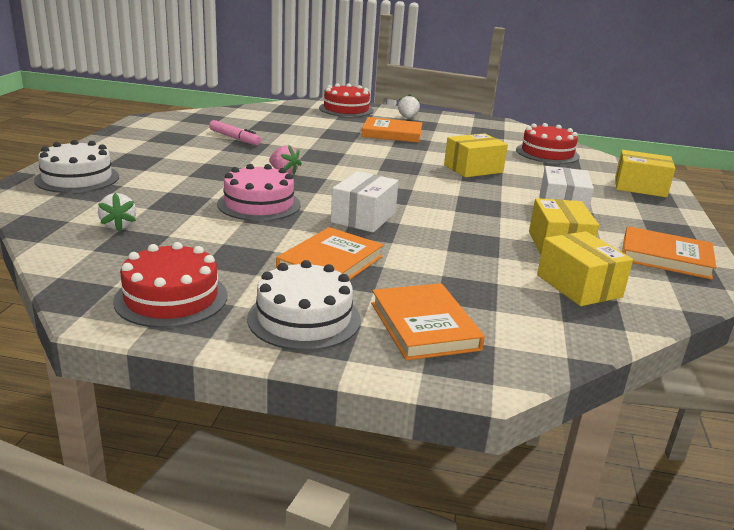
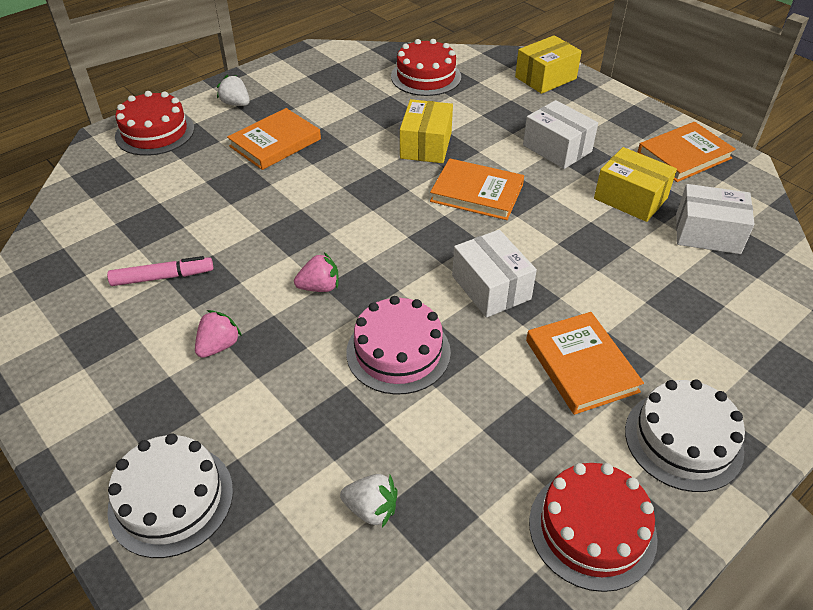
camera: 50 degrees left, 20 degrees up
(200, 161) = (219, 346): none -> pink strawberry
(424, 326) = (732, 365): orange book -> orange book (477, 193)
(578, 286) = (707, 233): yellow box -> white box

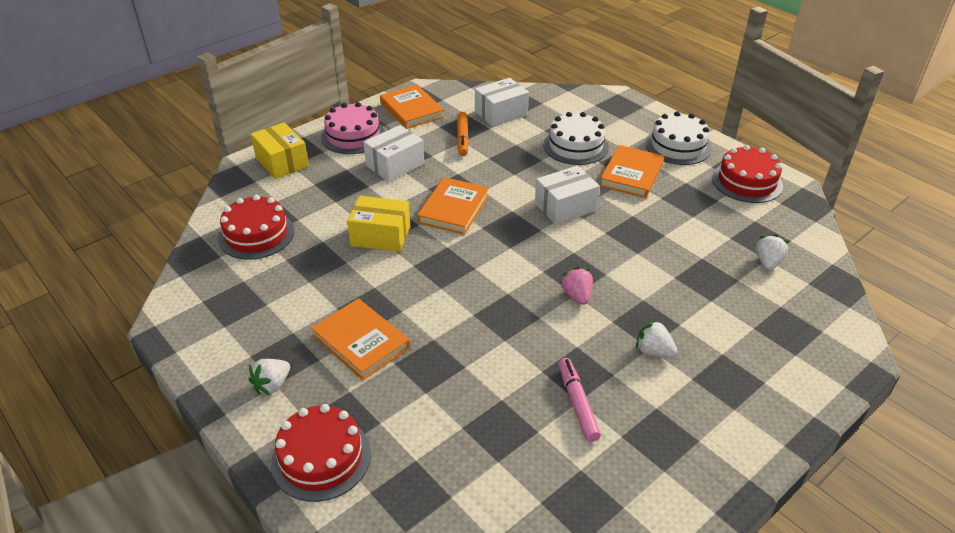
camera: 90 degrees left, 5 degrees down
(171, 499) = (799, 358): white cake -> white cake (575, 146)
(219, 346) = (653, 351): pink strawberry -> white strawberry
(398, 352) = (637, 252): pink cake -> pink cake (353, 136)
(581, 366) = (631, 175): orange book -> orange book turned 45 degrees counterclockwise
(630, 198) = (462, 138): yellow box -> orange marker
(707, 233) = (501, 113): white box -> white box turned 45 degrees clockwise

